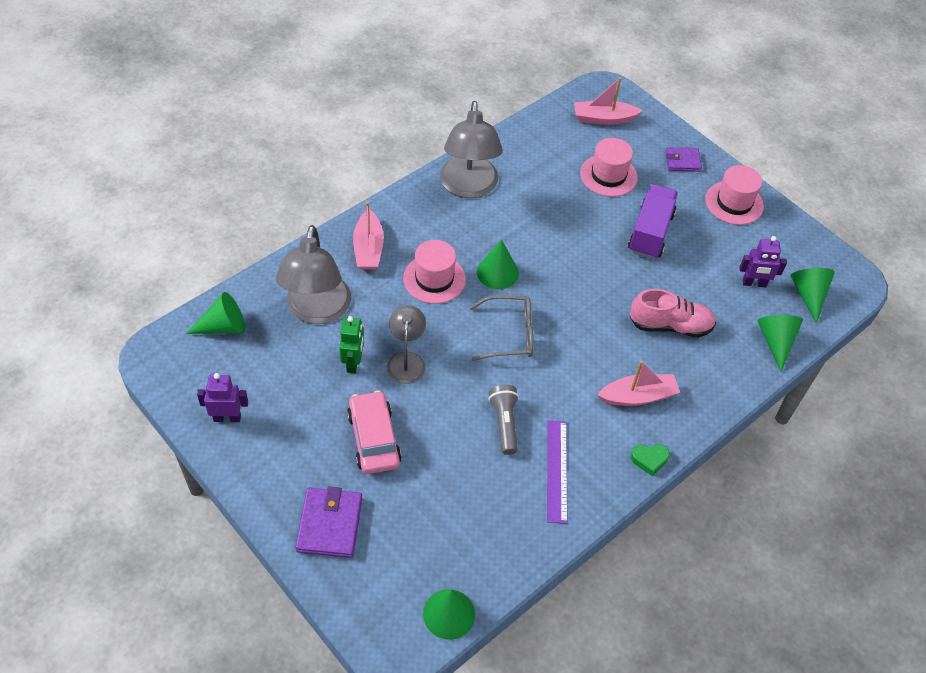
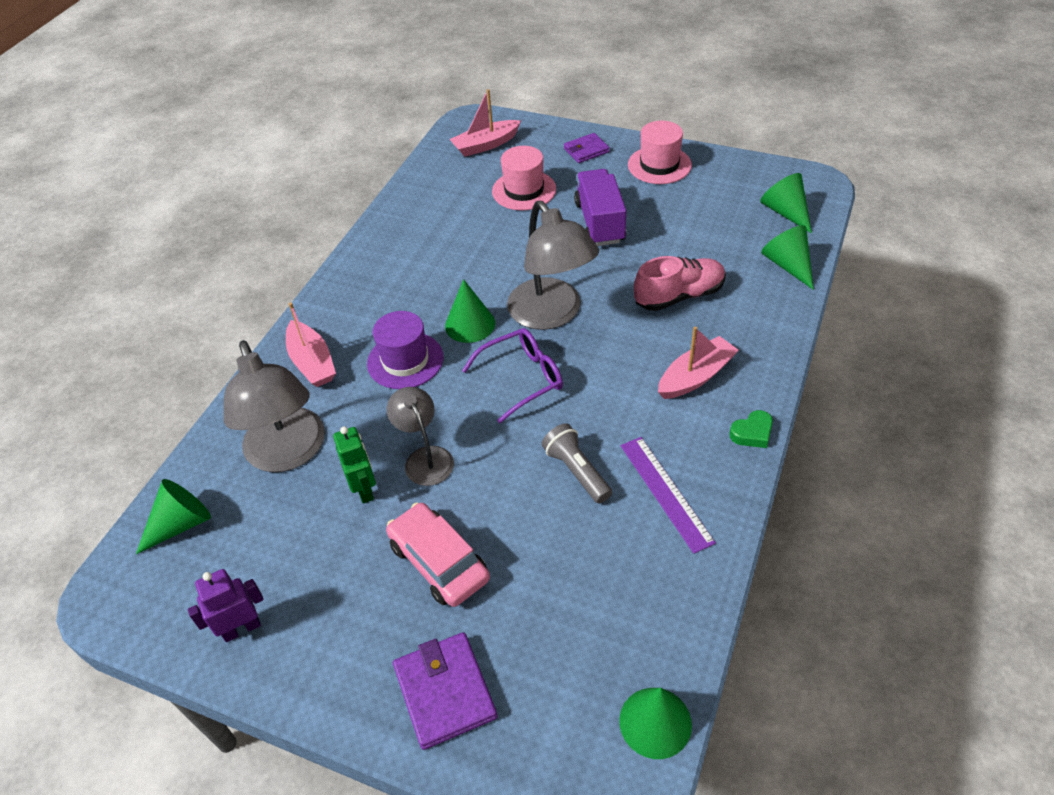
camera: 20 degrees left, 5 degrees down
(434, 279) = (405, 360): pink hat -> purple hat
(469, 187) = (388, 258): grey lamp -> grey lamp (552, 314)
(509, 334) = (522, 378): grey glasses -> purple glasses
(754, 283) = (729, 224): purple robot -> none

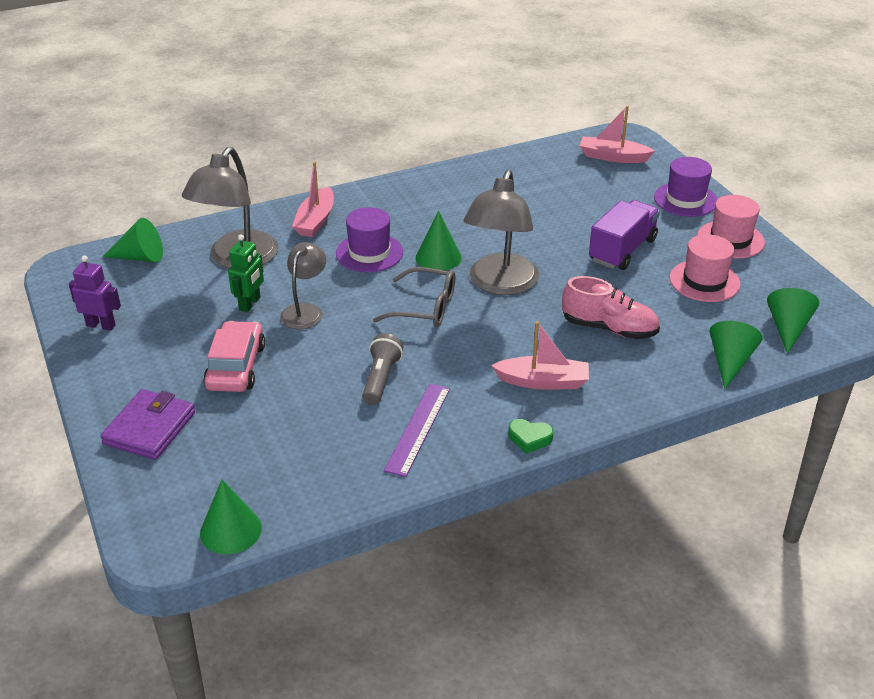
camera: 40 degrees right, 10 degrees down
(522, 378) = (425, 307): purple glasses -> grey glasses
(524, 190) = (597, 200): pink hat -> pink hat (704, 281)
(586, 150) = (685, 199): purple wallet -> purple hat

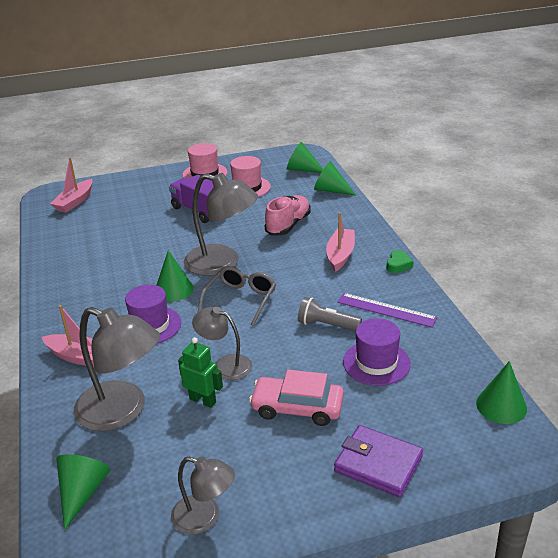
camera: 80 degrees left, 5 degrees down
(101, 325) = (205, 518): purple robot -> grey lamp
(685, 199) = (149, 182): purple hat -> purple hat (376, 363)

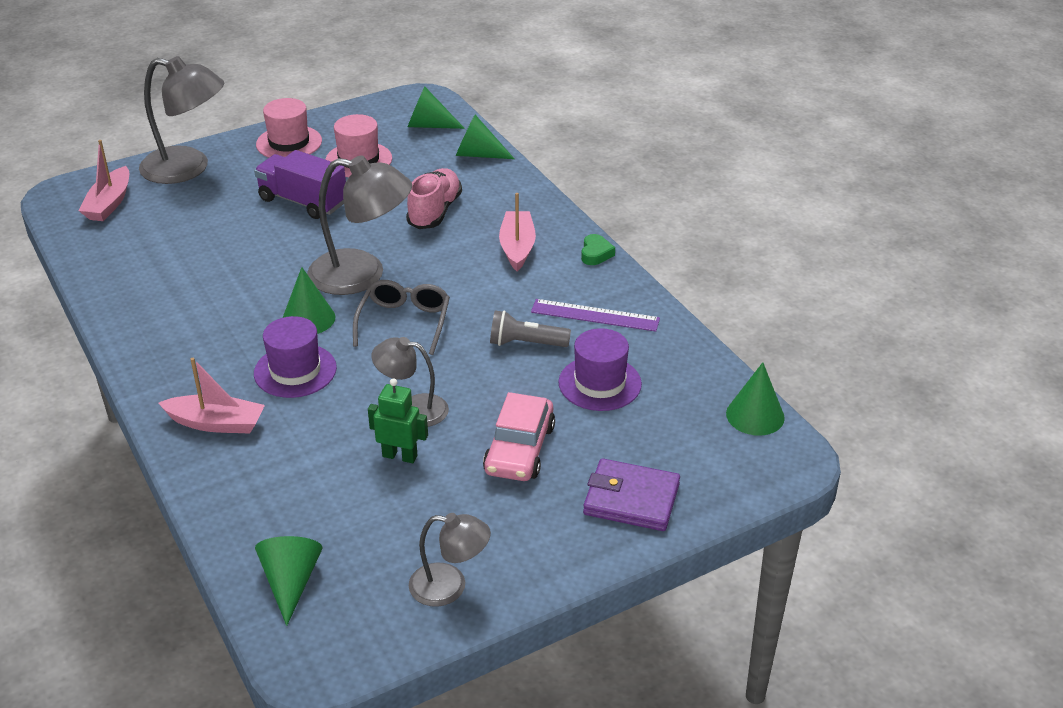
camera: 15 degrees left, 5 degrees up
(122, 411) = (302, 482): grey lamp -> grey lamp (188, 168)
(297, 408) = (519, 449): pink car -> pink car turned 75 degrees counterclockwise

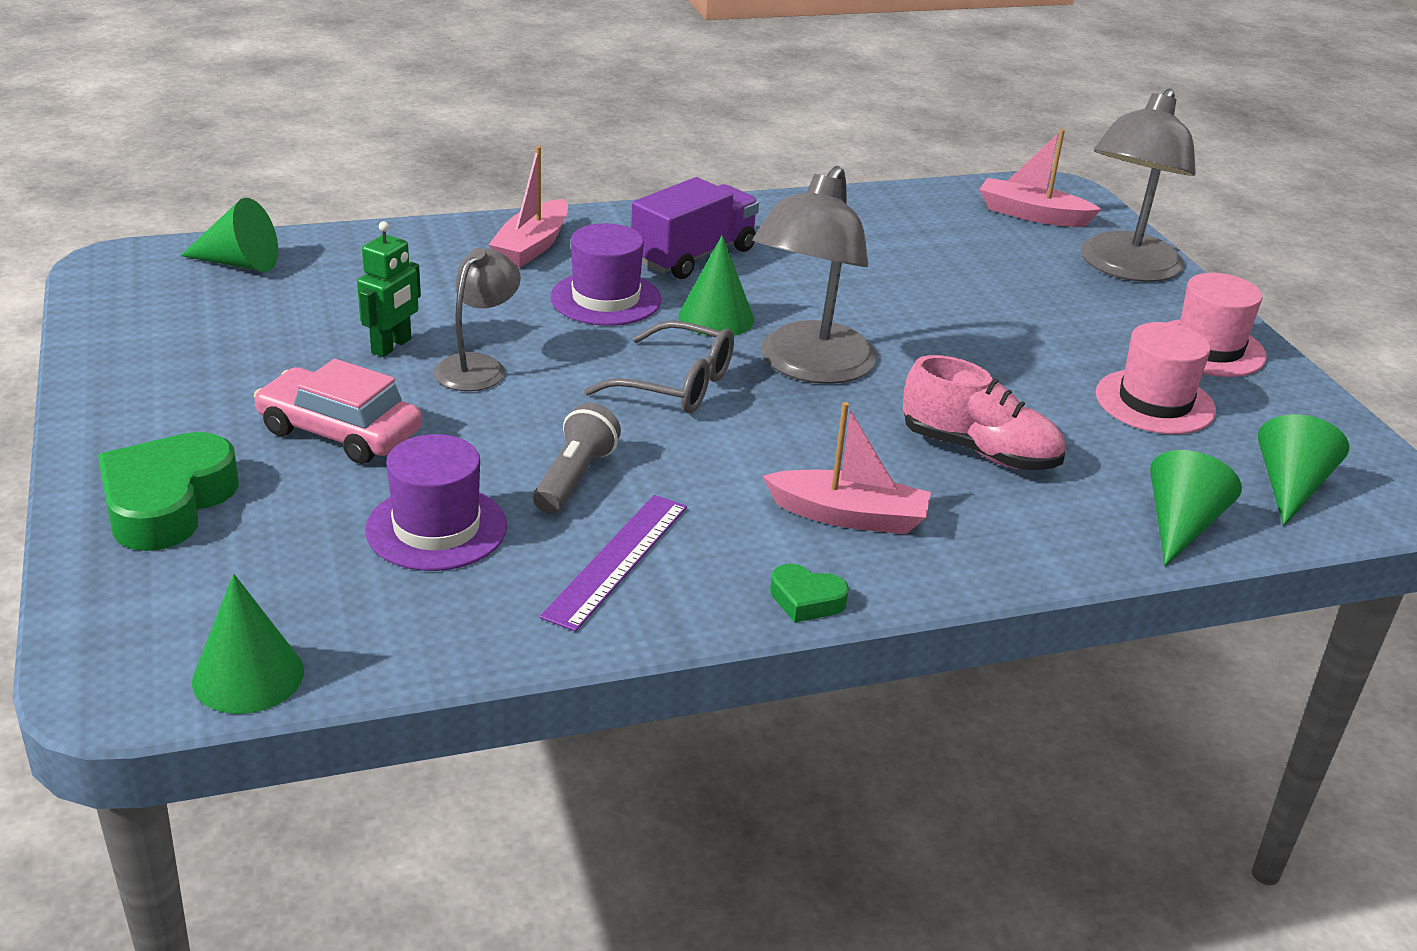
camera: 100 degrees right, 5 degrees down
(303, 202) = (1023, 342): purple truck -> purple truck (693, 256)
(450, 586) = (143, 347): grey lamp -> none
(631, 499) = (167, 503): purple wallet -> green heart

